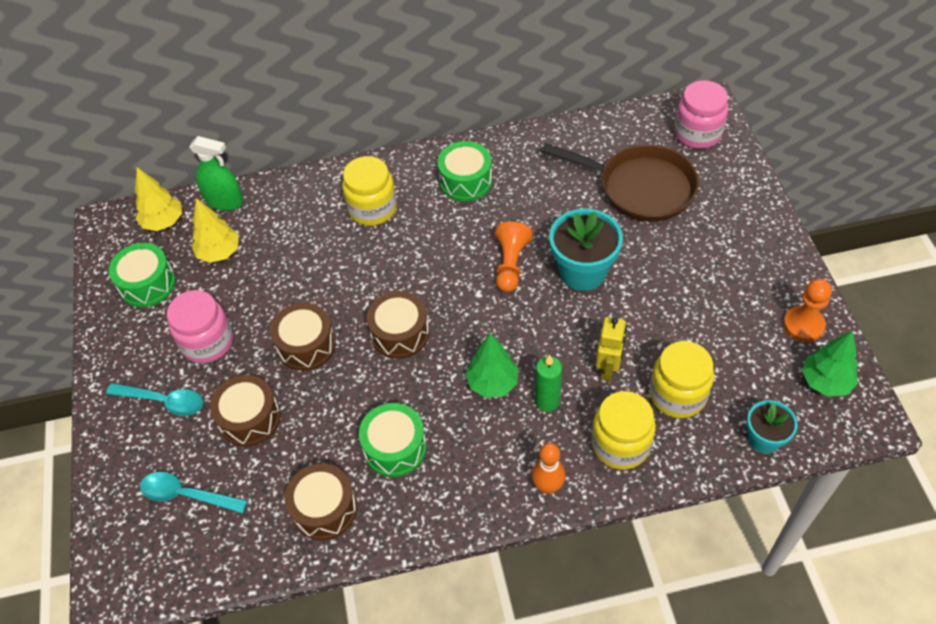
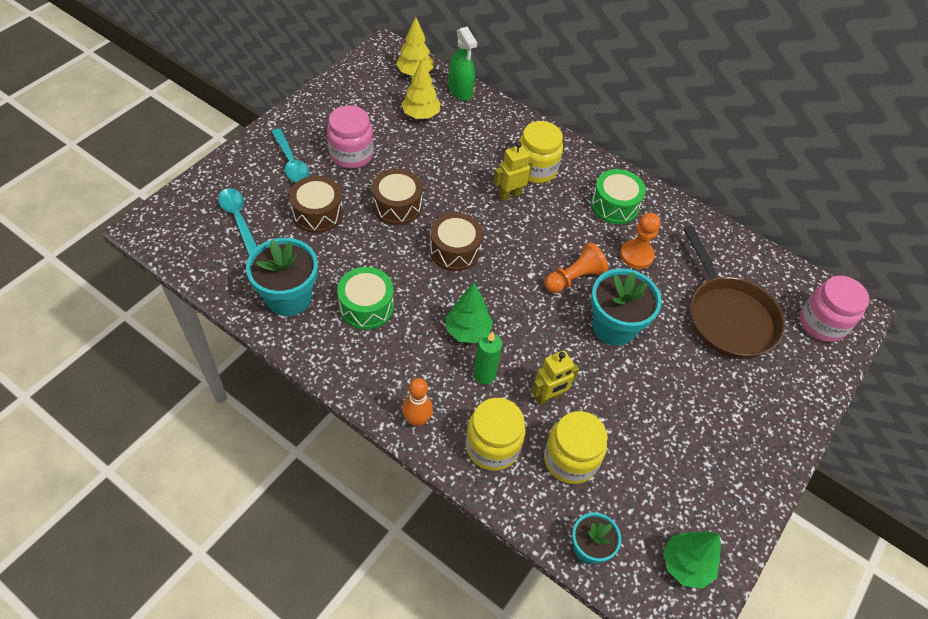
camera: 40 degrees right, 0 degrees up
(147, 284) = (364, 97): green drum -> none
(324, 509) = (288, 297): brown drum -> turquoise flower pot
(380, 248) = (510, 195): none -> yellow robot
(803, 325) = (723, 514): orange pawn -> orange pawn (636, 255)

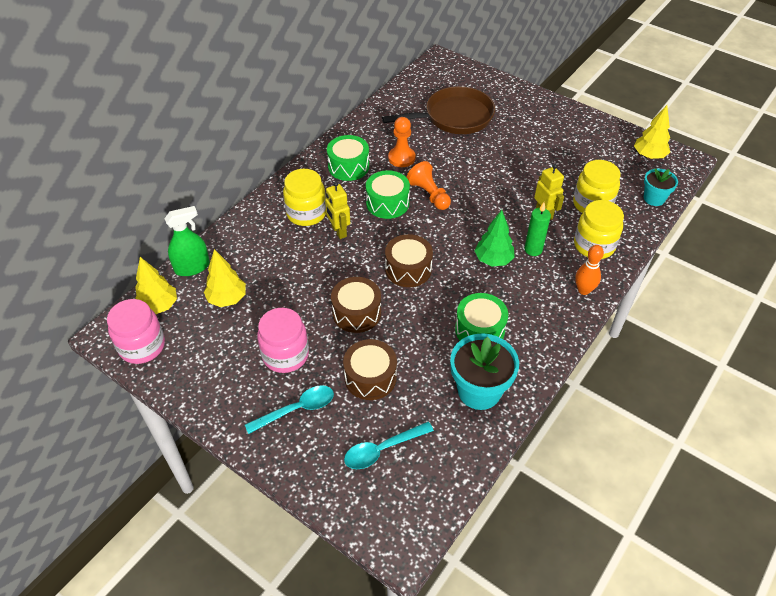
camera: 85 degrees left, 5 degrees down
(556, 238) = (387, 203): none -> green drum
(614, 327) = (473, 175): turquoise flower pot -> none
(686, 565) = (649, 156): green tree -> yellow tree
(822, 323) = (452, 76): pink jar -> pink jar (142, 346)

